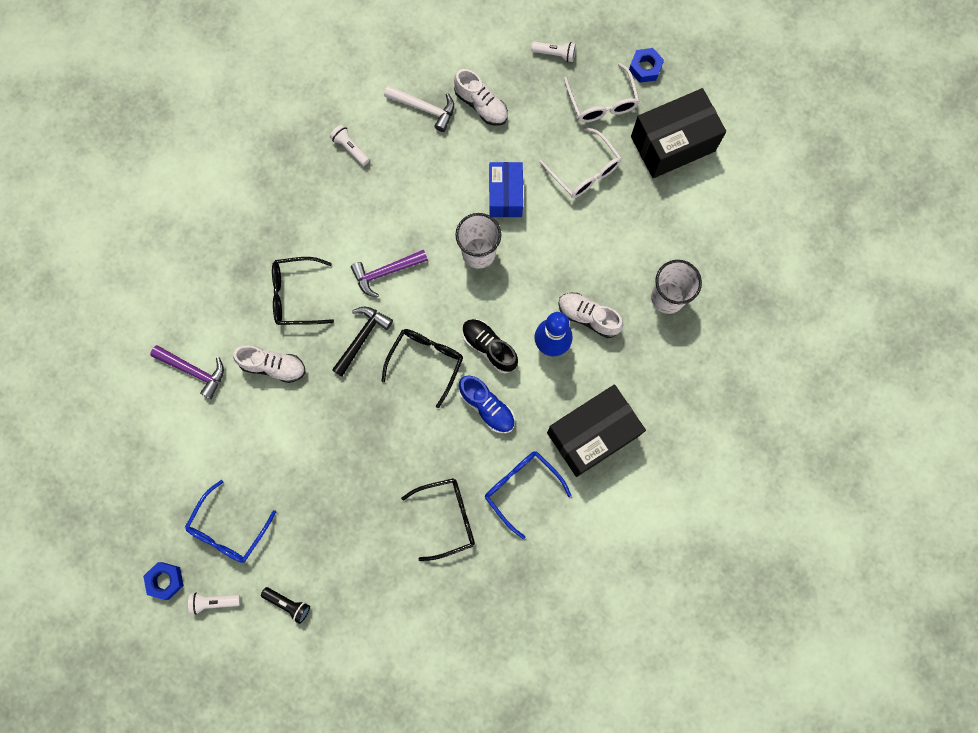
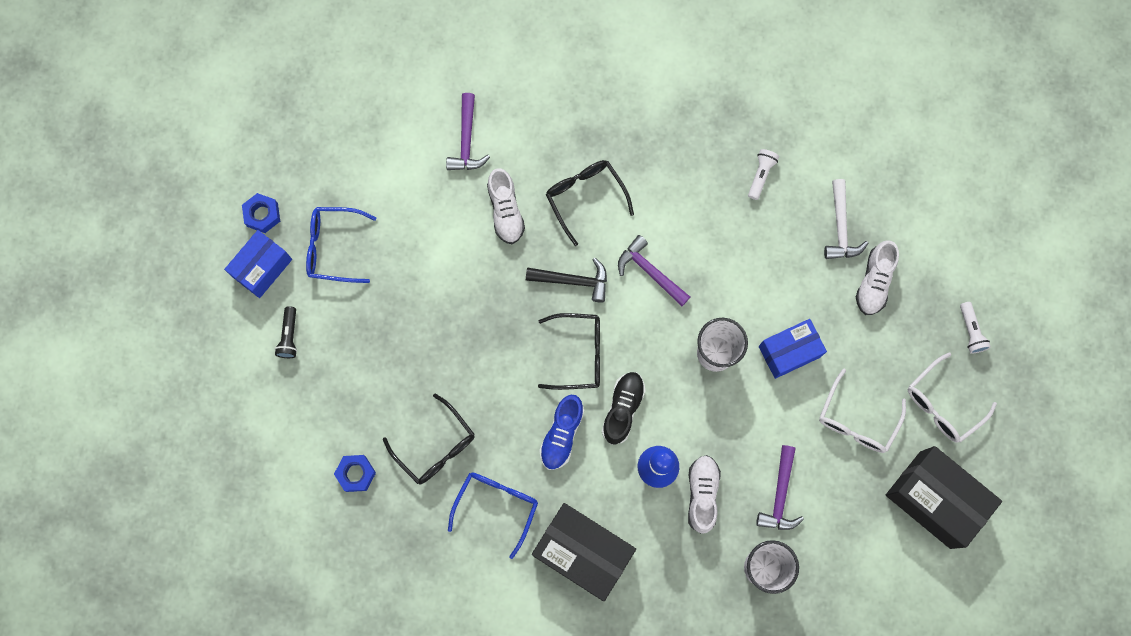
camera: 65 degrees right, 0 degrees up
(214, 602) = (262, 268): white flashlight -> blue box
(616, 257) = (780, 495): none -> purple hammer
(645, 68) = (1005, 432): blue nut -> blue nut (356, 474)

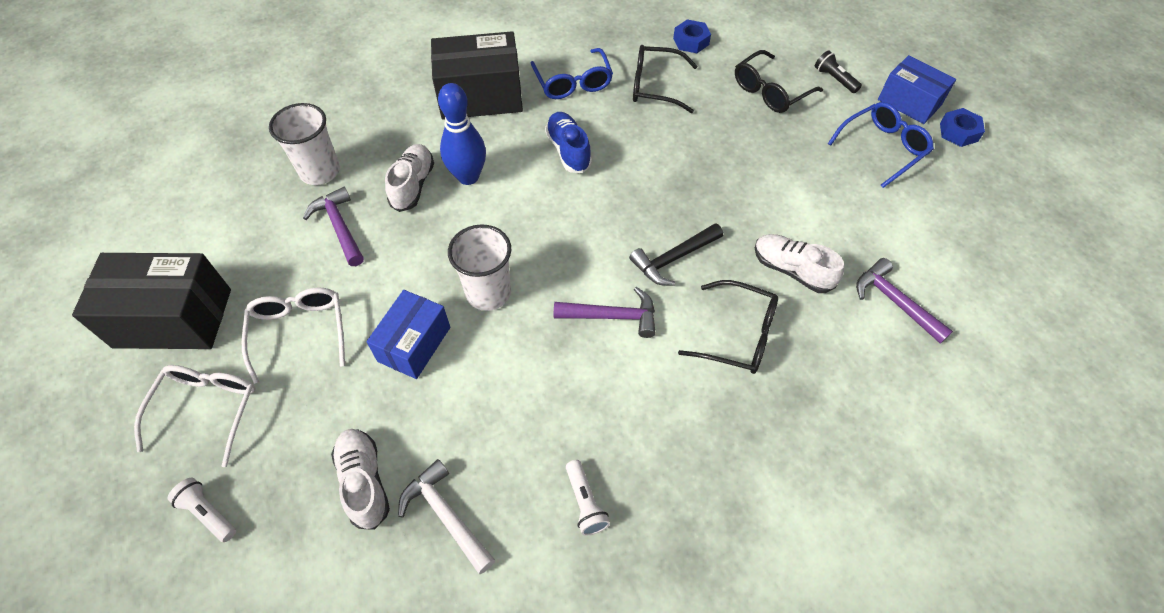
camera: 140 degrees right, 20 degrees down
(262, 268) = (909, 102): blue box -> blue box turned 45 degrees counterclockwise
(579, 354) = (610, 210): black glasses -> black glasses (770, 91)
(623, 409) = (535, 197): black shoe -> none
(702, 494) = (413, 185): white shoe -> white shoe turned 135 degrees counterclockwise

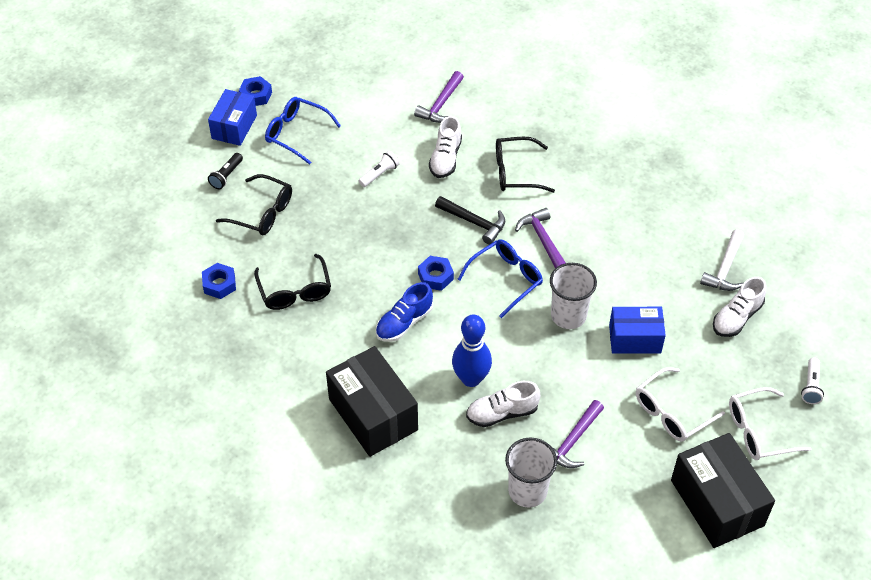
camera: 115 degrees left, 5 degrees down
(573, 83) = (320, 351): blue glasses -> blue glasses (506, 279)
(585, 502) = (672, 209): white flashlight -> white flashlight (379, 174)
(613, 195) = (435, 276): none -> blue nut
(738, 335) = (515, 172): black glasses -> black glasses turned 90 degrees counterclockwise

